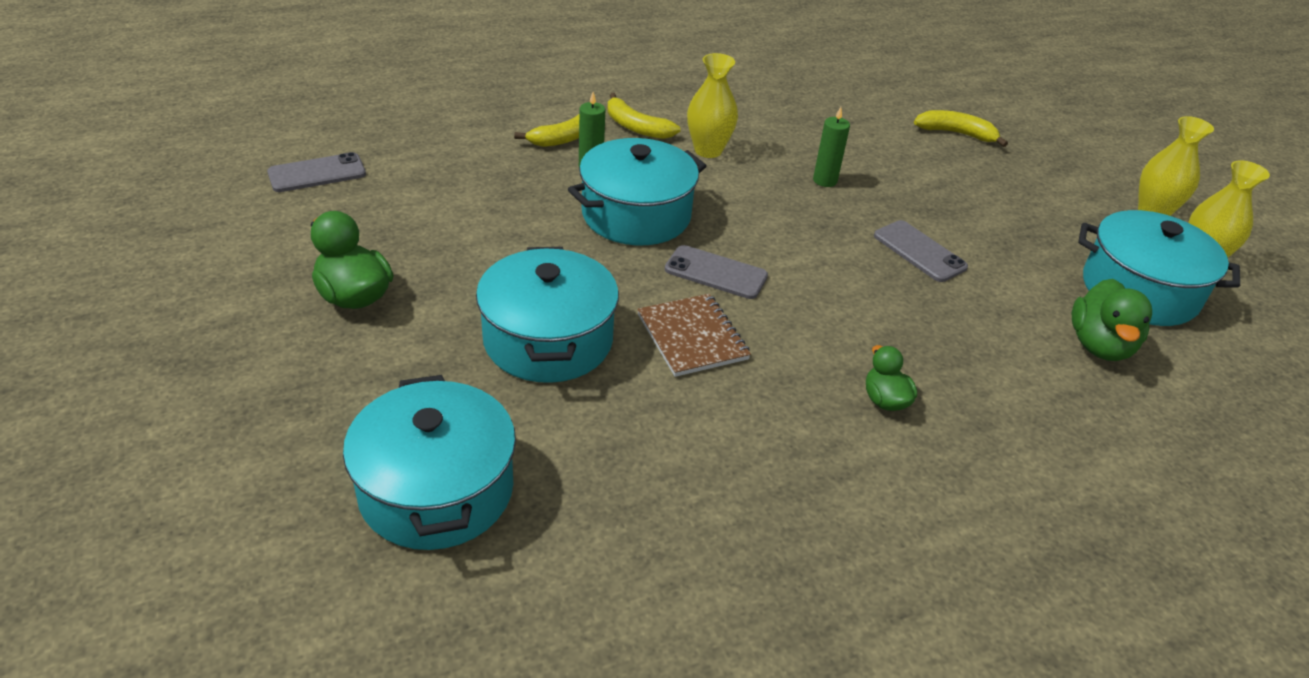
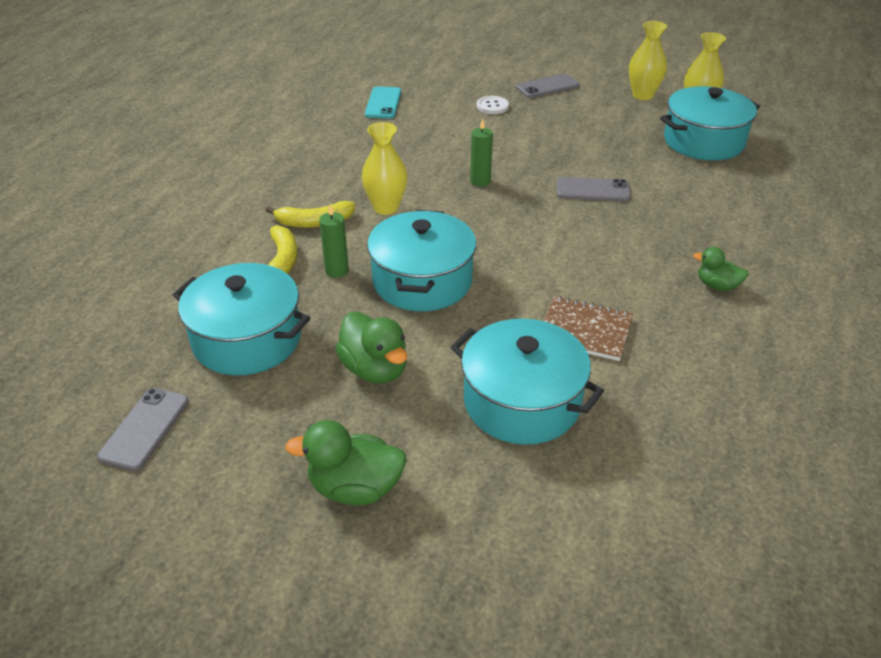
camera: 45 degrees left, 0 degrees up
(436, 490) = (638, 550): turquoise pot -> turquoise pot (247, 339)
(715, 273) = (528, 282): grey phone -> grey phone (547, 87)
(856, 78) = (383, 103): none -> turquoise phone
(956, 134) = (492, 106): yellow banana -> white button
(1099, 345) = (736, 183): green duck -> green duck (375, 369)

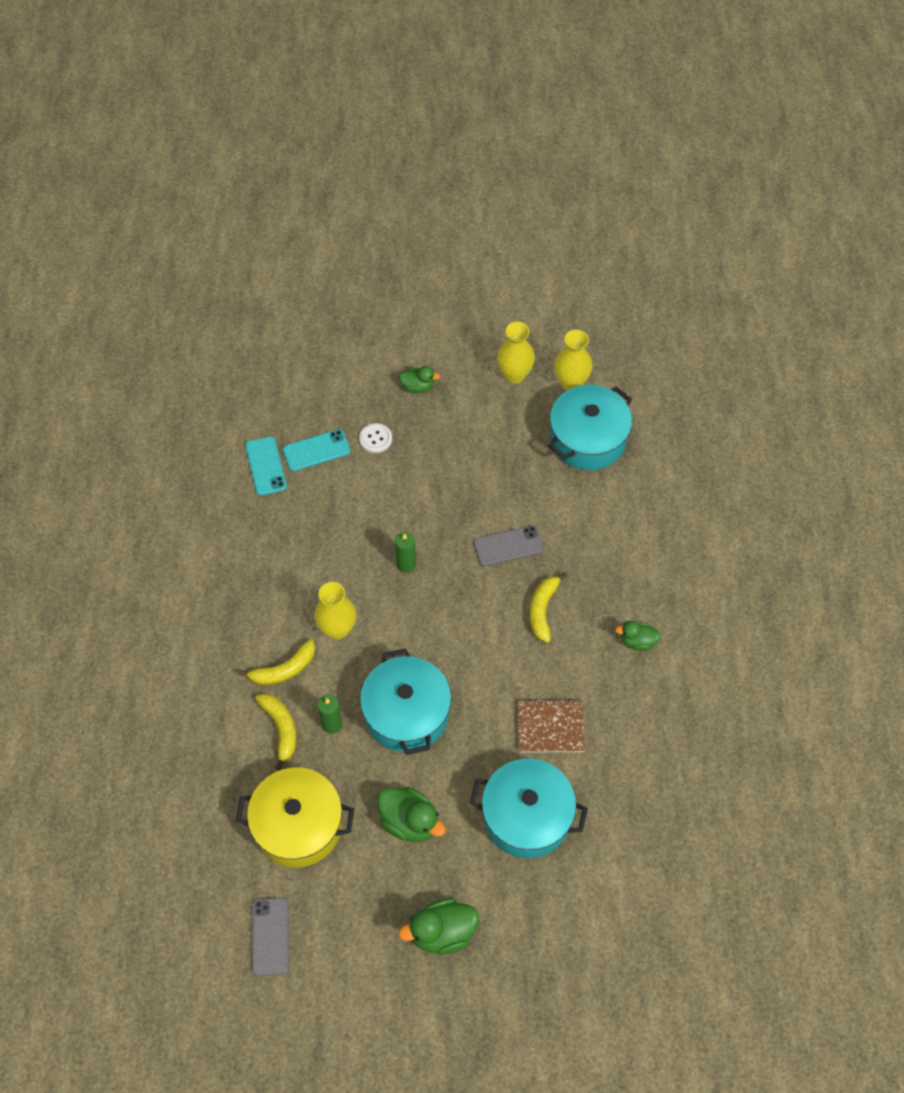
camera: 20 degrees left, 20 degrees up
(247, 339) = (298, 825): turquoise pot -> yellow pot
(434, 103) = (316, 450): none -> turquoise phone
(547, 87) = (418, 387): grey phone -> green duck
(612, 239) = (543, 609): none -> yellow banana

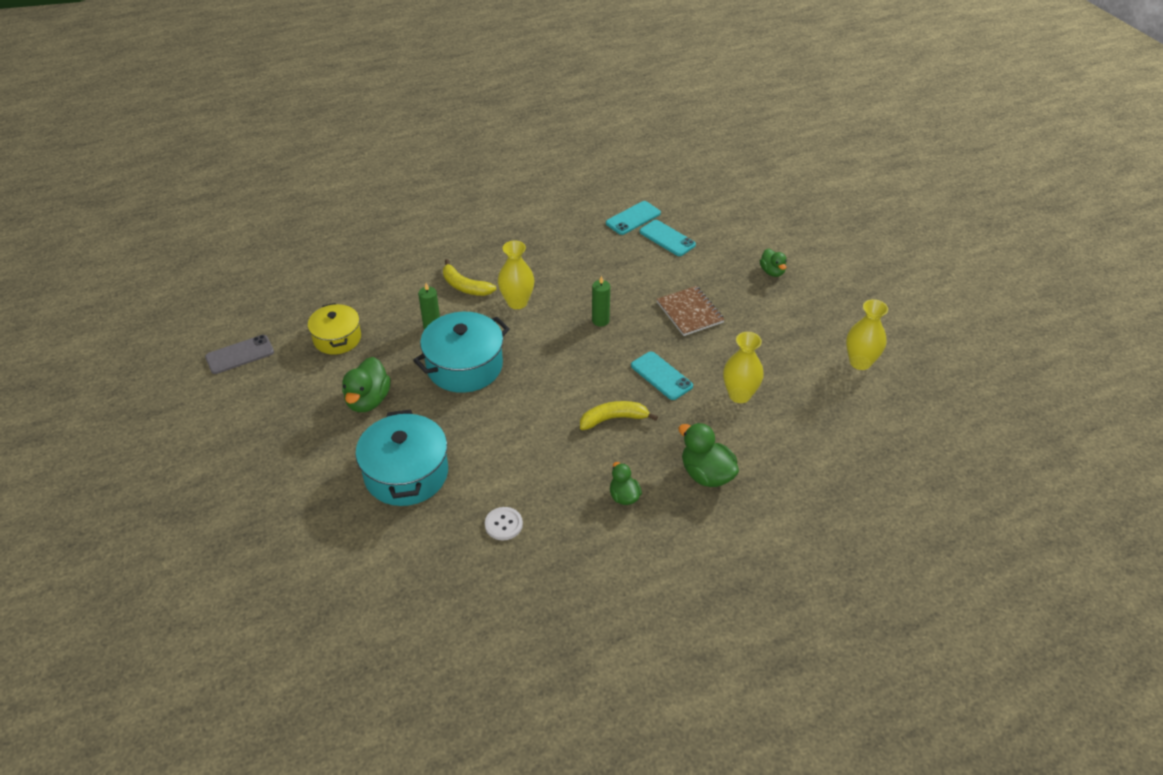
camera: 65 degrees right, 15 degrees down
(281, 729) = (414, 302): yellow banana -> none
(298, 825) = (337, 338): yellow pot -> yellow pot, size x0.64
(375, 439) = (703, 265): white button -> white button (503, 524)
(442, 933) = (277, 453): green duck -> green duck (706, 474)
(508, 546) = (661, 376): grey phone -> turquoise phone
(514, 375) = (835, 324): yellow vase -> yellow vase (739, 395)
(550, 727) = (501, 462): brown notebook -> brown notebook (689, 312)
(587, 439) = (811, 392): turquoise pot -> none

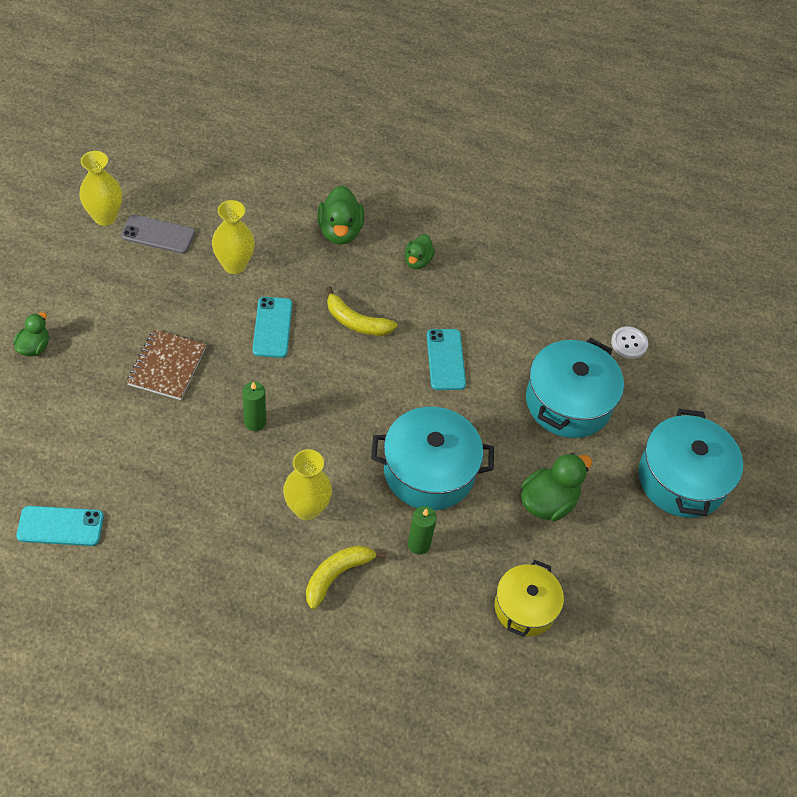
camera: 145 degrees left, 10 degrees up
(240, 355) = (641, 666): grey phone -> grey phone (158, 235)
(277, 479) = (682, 479): none -> turquoise pot
(465, 286) = (337, 575): yellow banana -> yellow banana turned 120 degrees counterclockwise
(503, 524) = (526, 306): white button -> white button (629, 343)
(667, 238) = (66, 468): turquoise phone -> turquoise phone (445, 359)

